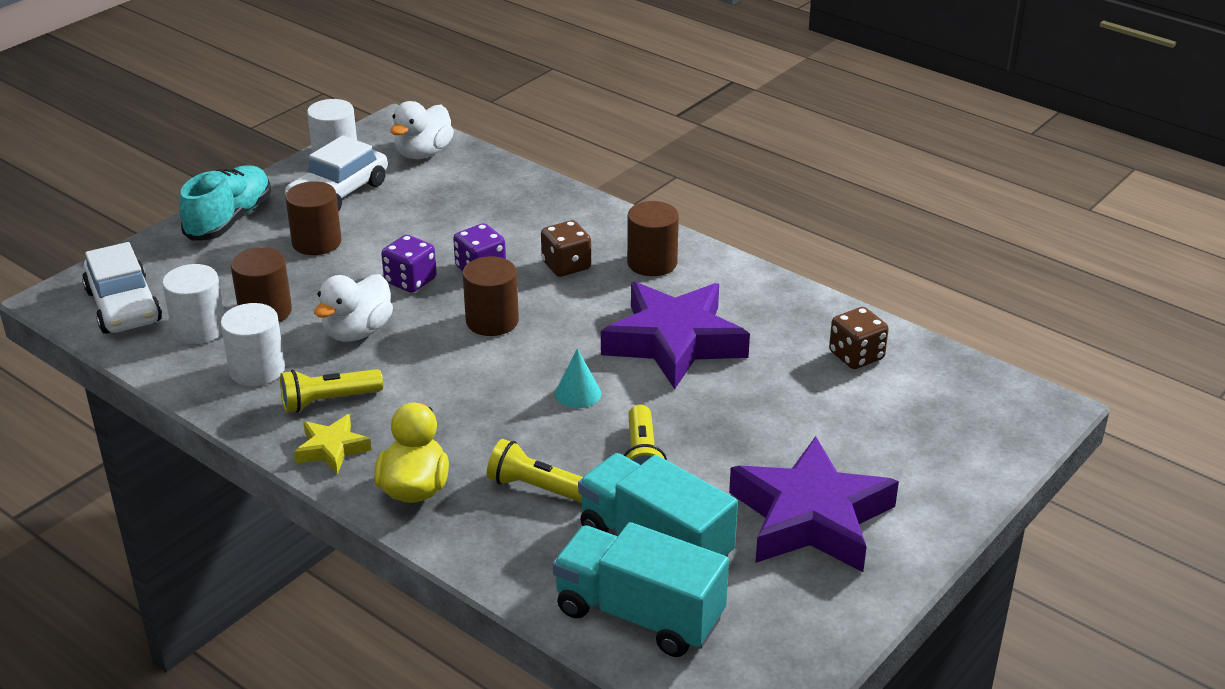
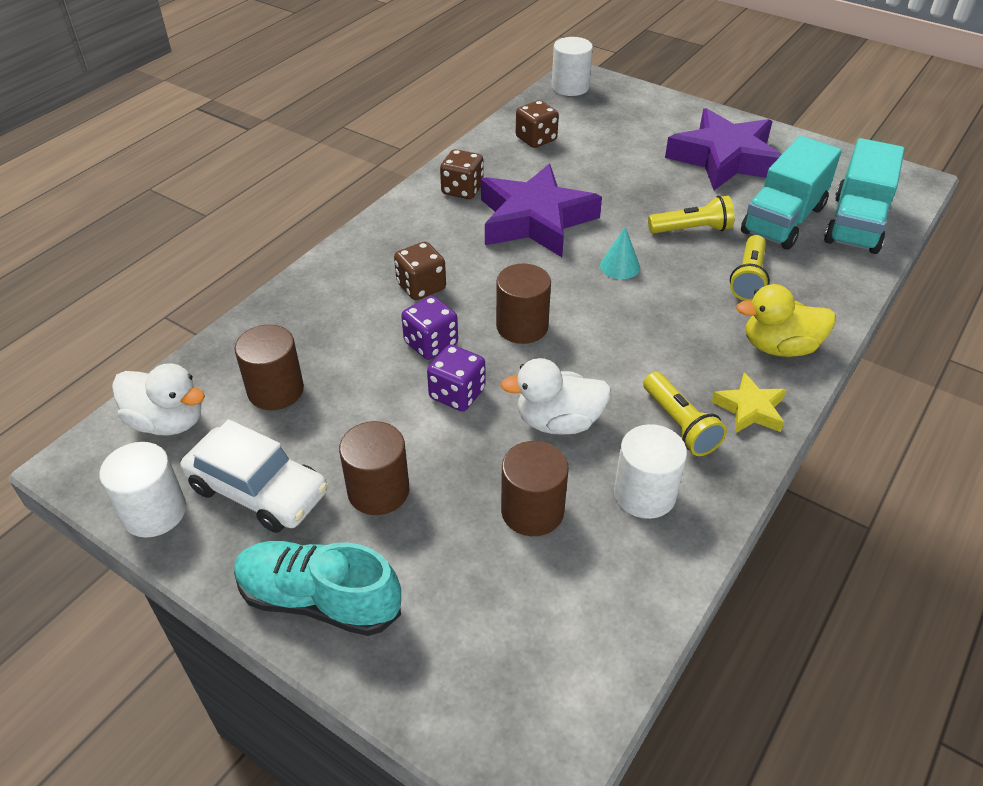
camera: 95 degrees left, 10 degrees up
(124, 306) = (544, 673): white car -> none
(199, 329) = (579, 570): white cylinder -> white cylinder (570, 87)
(357, 332) = (558, 422): white duck -> white duck turned 150 degrees clockwise
(652, 263) = (413, 236): brown cylinder -> brown cylinder (275, 390)
(739, 296) = (462, 190): none -> brown dice

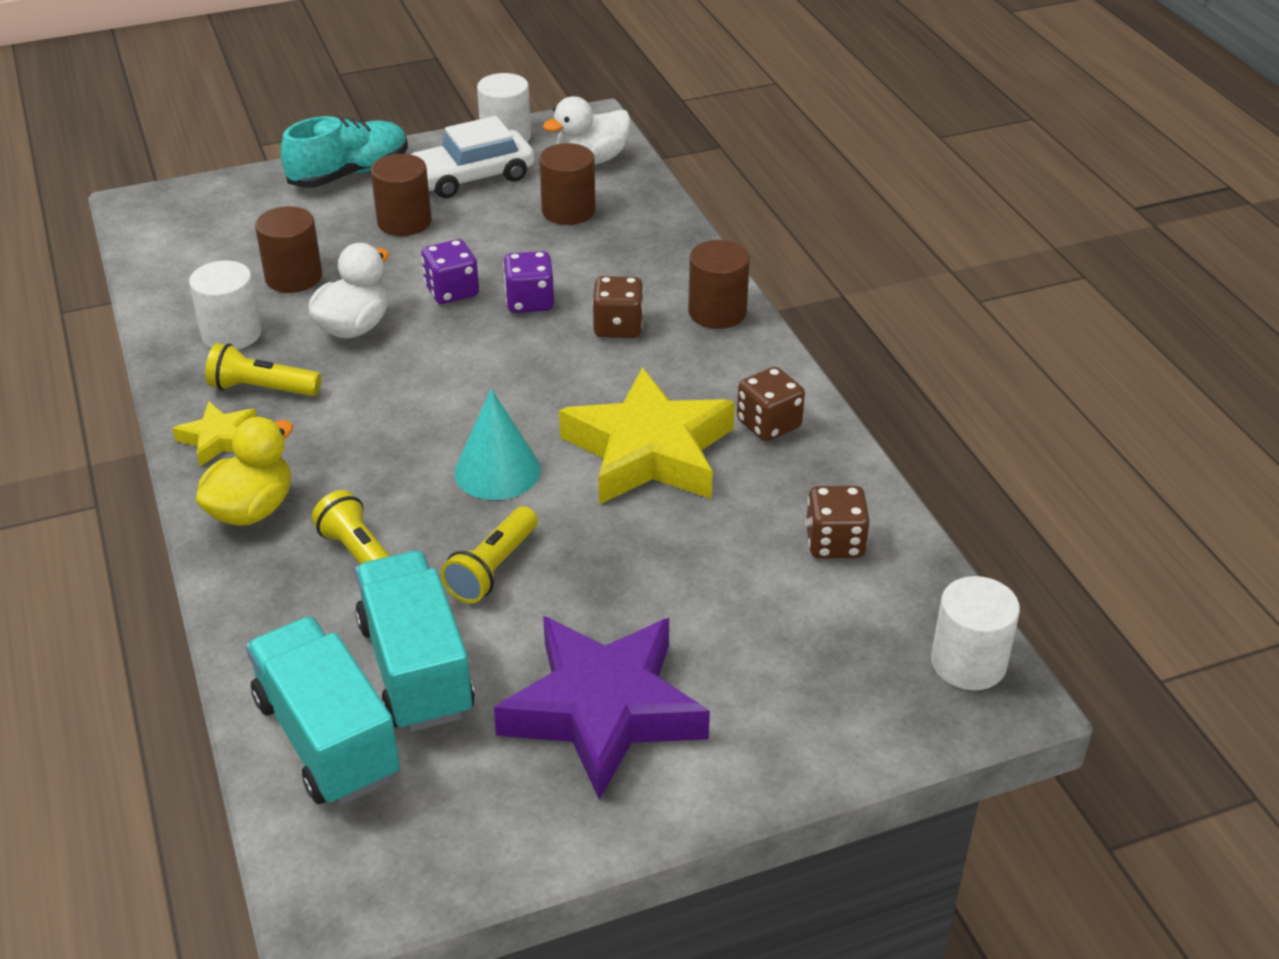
camera: 125 degrees right, 5 degrees down
(522, 326) = (488, 361): brown cylinder -> brown cylinder (717, 312)
(535, 220) = (649, 451): purple star -> yellow star
(620, 266) = (497, 471): turquoise cone -> turquoise cone, size x1.58

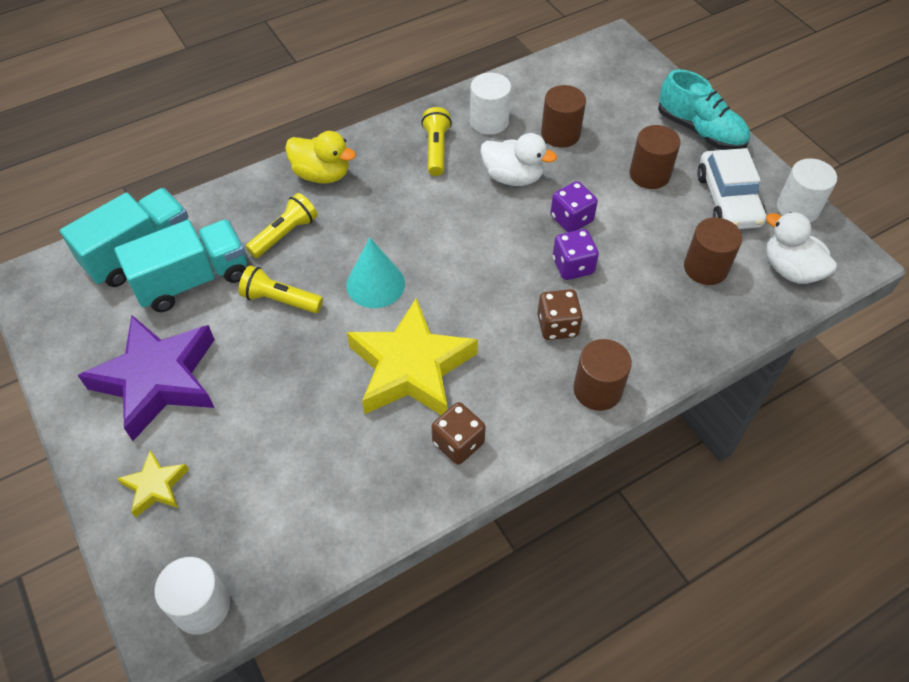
camera: 80 degrees right, 15 degrees up
(219, 439) = (384, 143): yellow star -> yellow star (155, 486)
(472, 177) = (728, 199): white car -> white car turned 150 degrees counterclockwise
(834, 543) = (325, 502): brown dice -> none

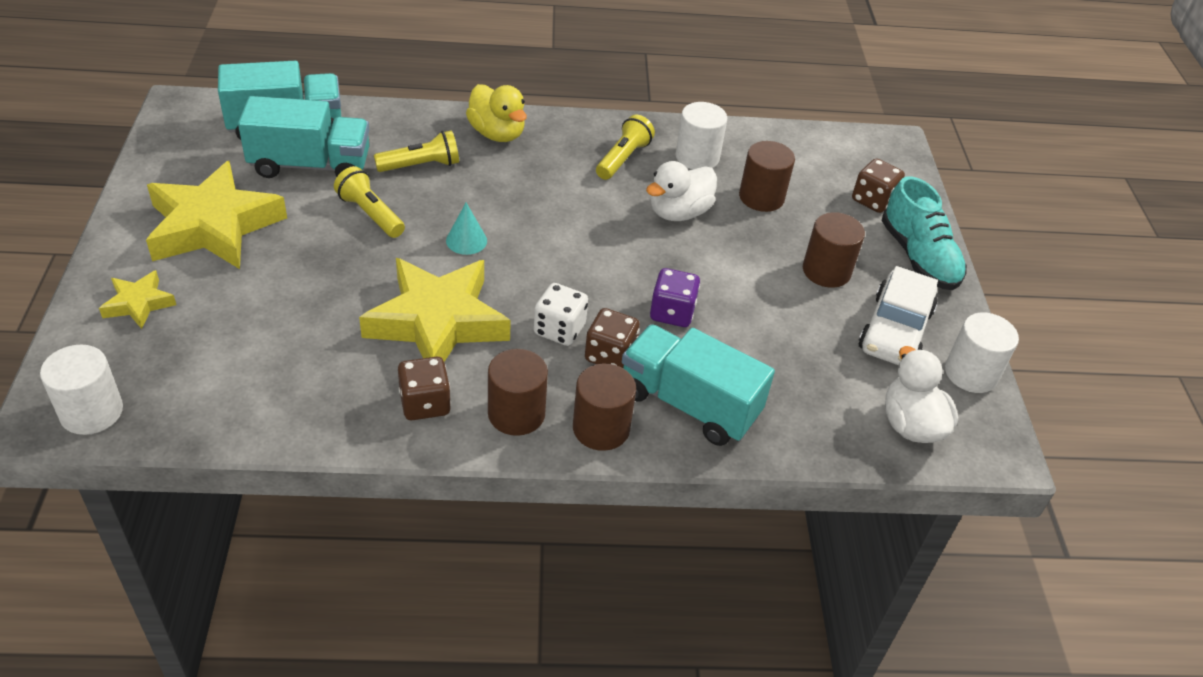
camera: 25 degrees right, 10 degrees down
(158, 380) = (213, 226): purple star -> yellow star
(375, 284) = (466, 240): turquoise cone -> turquoise cone, size x0.63
(505, 324) = (559, 329): none -> white dice
(513, 177) = (679, 212): white duck -> white duck turned 90 degrees clockwise
(571, 219) = (707, 273): purple dice -> none
(637, 98) = (873, 200): none -> brown dice
(640, 335) = (689, 404): none -> turquoise truck
(705, 268) = (814, 379): brown cylinder -> brown cylinder (516, 413)

